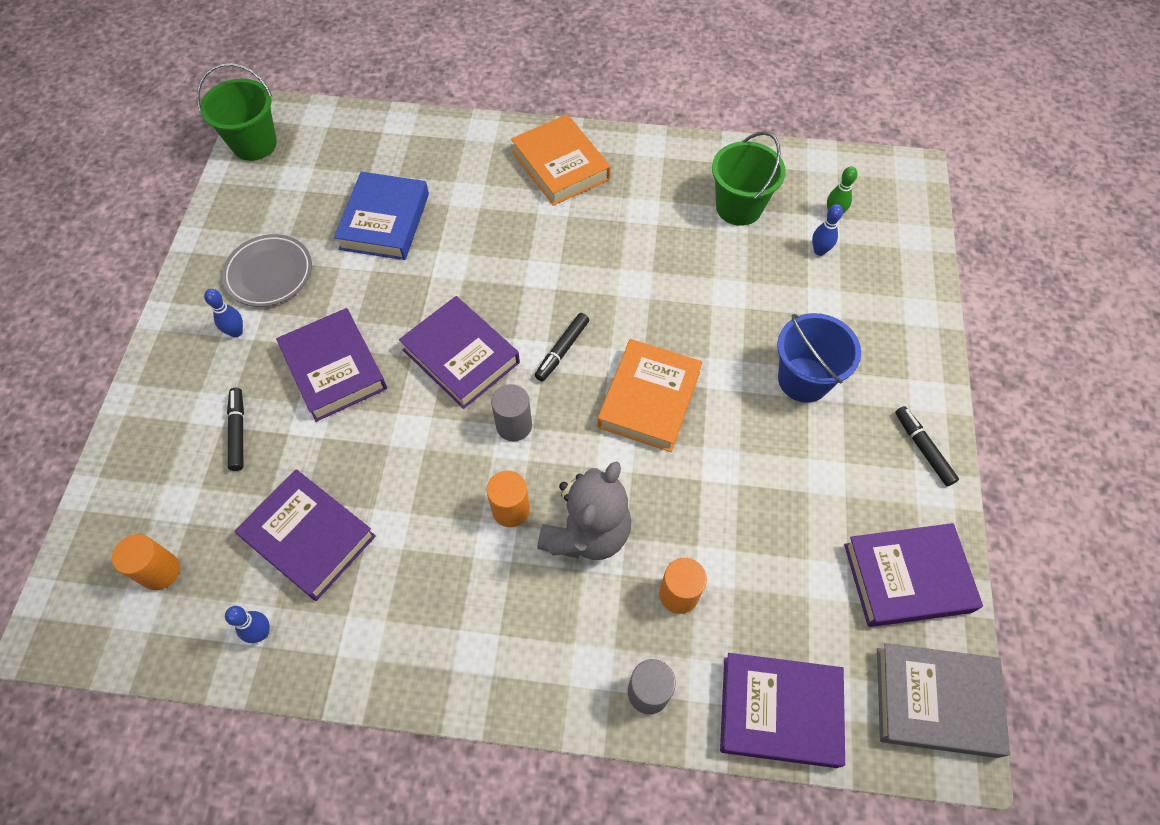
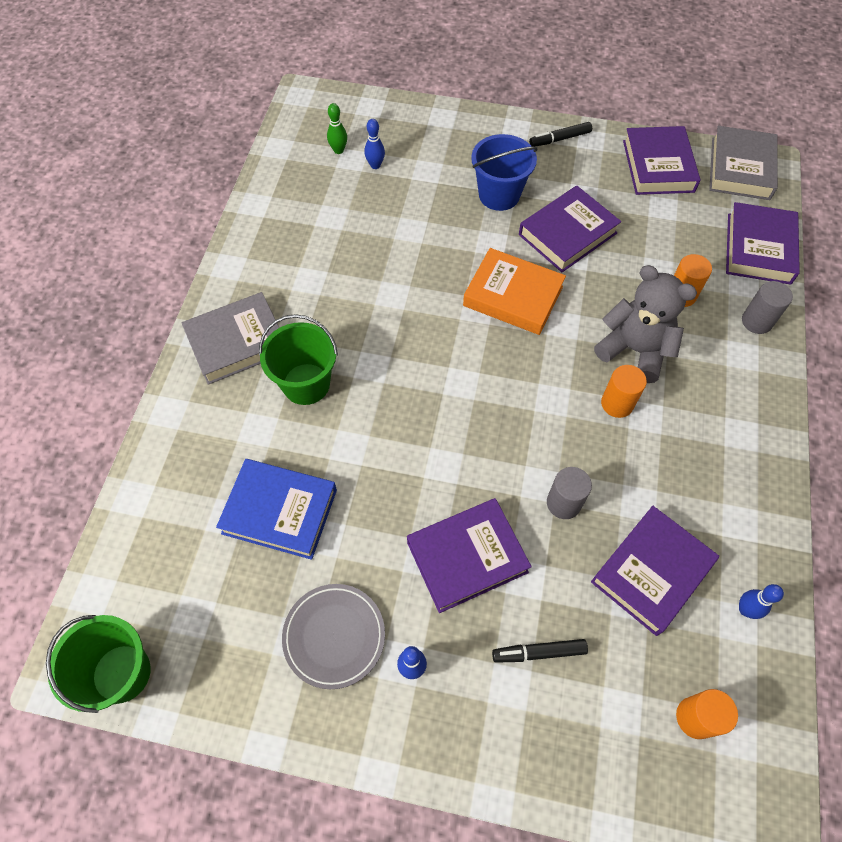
camera: 85 degrees left, 0 degrees up
(461, 356) = (460, 439): purple book -> purple book (567, 234)
(514, 425) = (536, 397): grey cylinder -> grey cylinder (563, 503)
(560, 165) = (237, 342): orange book -> grey book
(562, 350) = (459, 355): black marker -> none
(739, 207) = (319, 210): green bucket -> green bucket (306, 384)

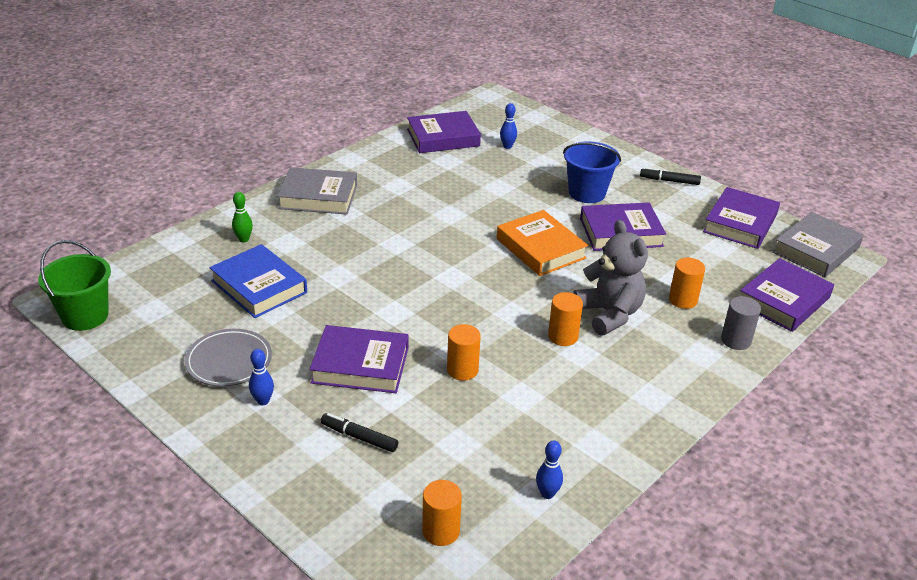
camera: 30 degrees right, 25 degrees down
(306, 384) = (342, 234): green bucket -> none
(338, 150) = (488, 130): green bowling pin -> green bowling pin (244, 239)
(563, 503) = (462, 370): grey cylinder -> orange cylinder
(651, 572) = (491, 437): purple book -> purple book (443, 137)

